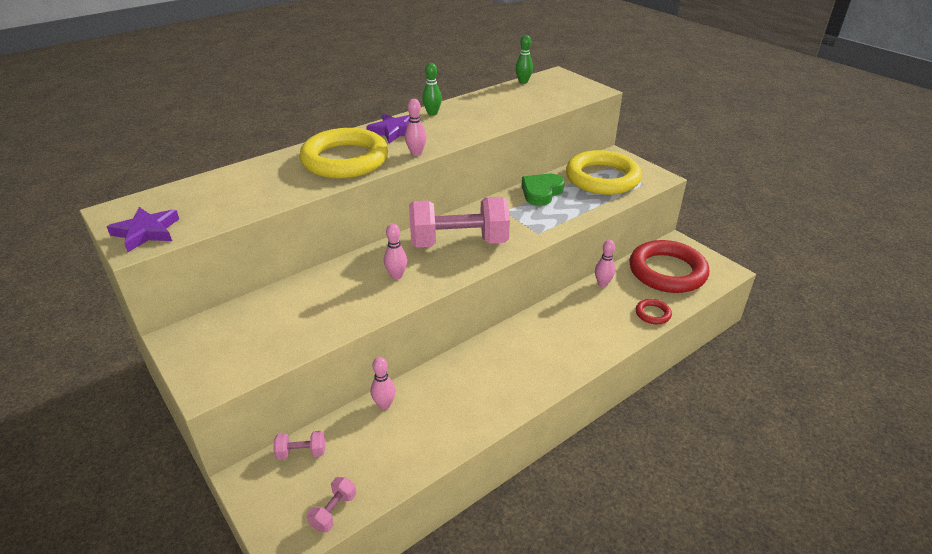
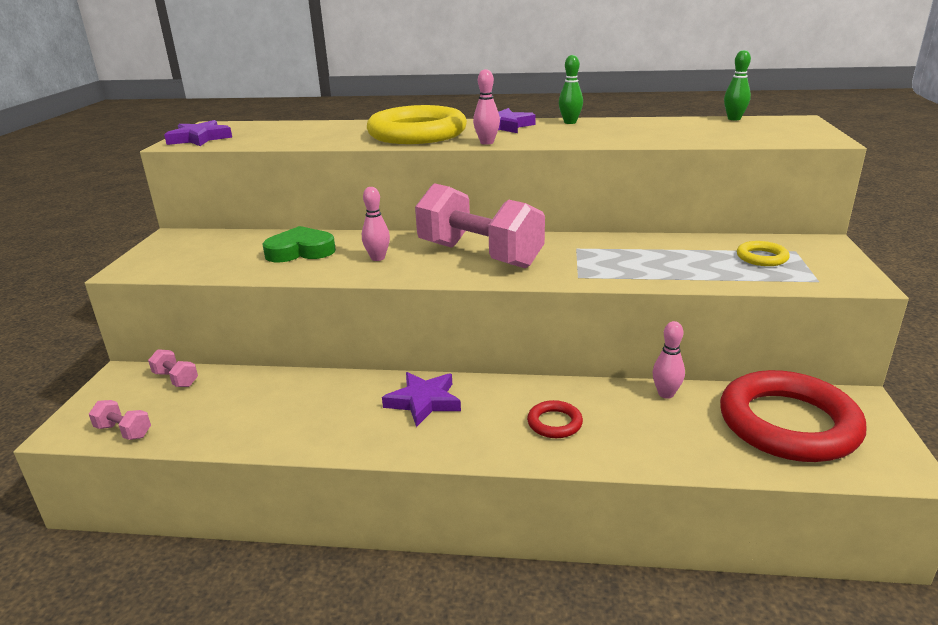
camera: 45 degrees right, 10 degrees down
(334, 511) = (124, 431): pink dumbbell -> pink dumbbell turned 45 degrees clockwise
(384, 404) = (280, 381): pink bowling pin -> none
(495, 361) = (423, 401): none -> purple star
(541, 192) = (651, 246): green heart -> green heart (300, 251)
(602, 178) = (761, 257): yellow ring -> yellow ring, size x0.42
(652, 314) = (687, 456): red ring -> red ring (554, 423)

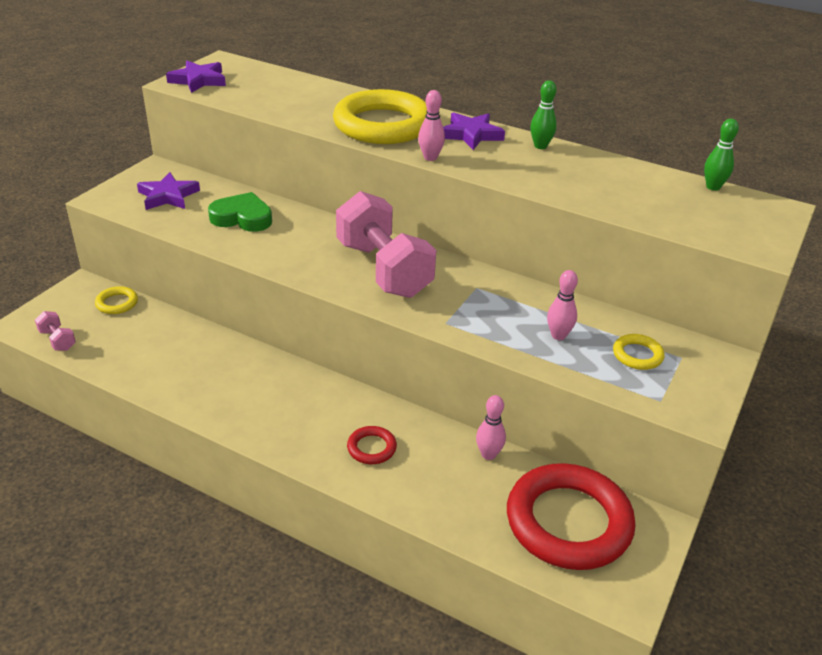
camera: 20 degrees right, 10 degrees up
(176, 379) = (117, 303): pink dumbbell -> yellow ring
(378, 258) = (297, 246): pink bowling pin -> pink bowling pin (558, 335)
(423, 401) = (284, 390): purple star -> purple star (168, 196)

